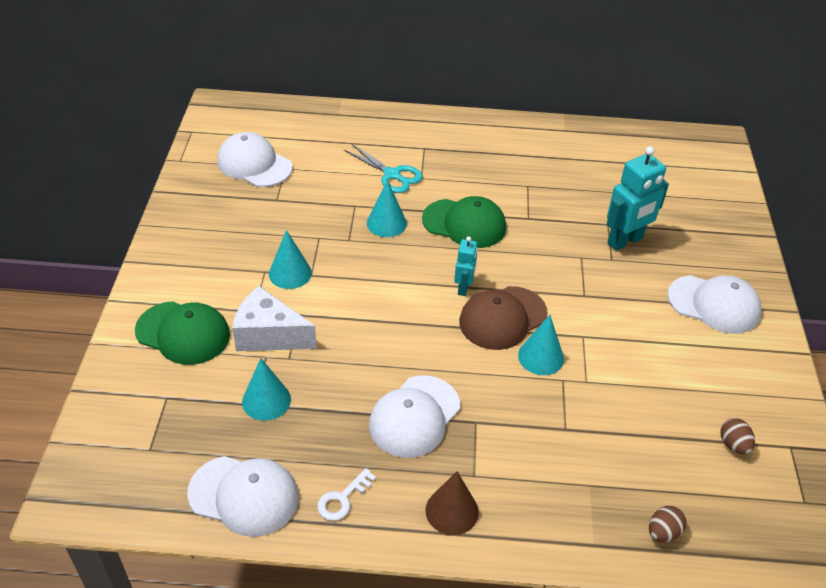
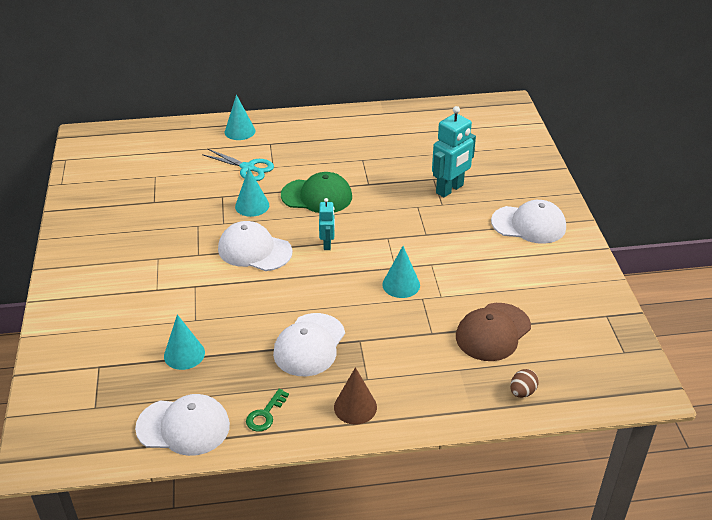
camera: 10 degrees left, 5 degrees down
(183, 333) = (100, 316): green cap -> none
(254, 164) = (127, 177): white cap -> white cap (254, 250)
(269, 335) = (174, 305): white cheese -> none
(290, 273) = (180, 256): turquoise cone -> turquoise cone (240, 131)
(342, 499) = (265, 414): white key -> green key
(502, 318) = (364, 261): brown cap -> brown cap (493, 332)
(733, 445) = (563, 322): brown egg -> none

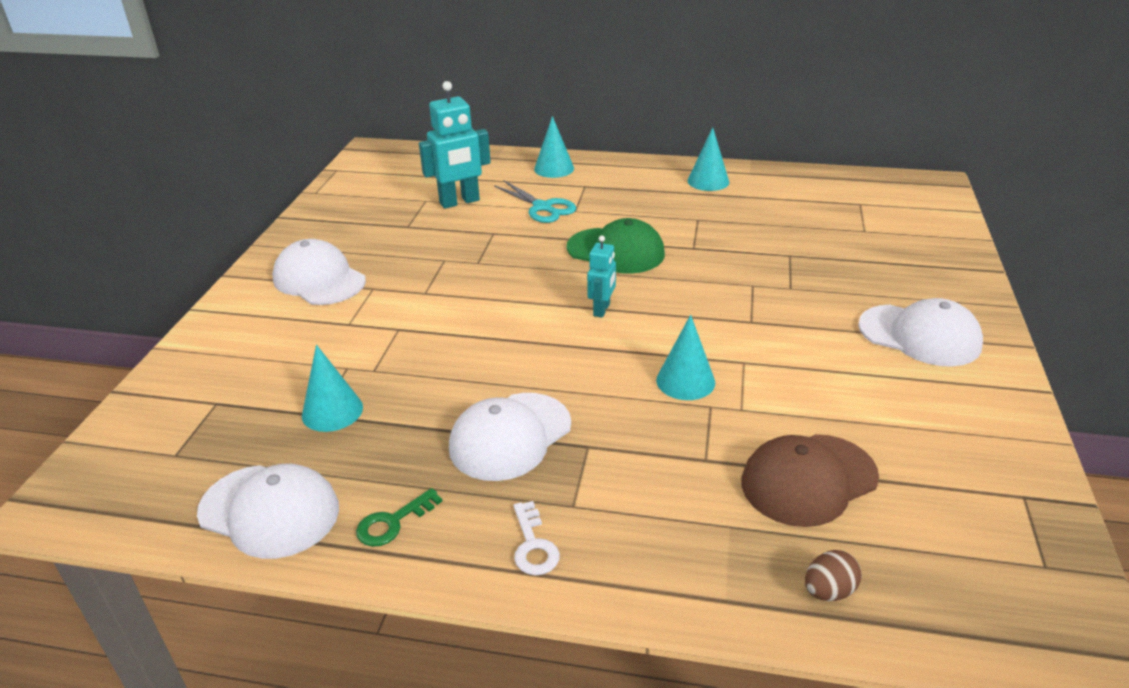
camera: 20 degrees right, 5 degrees down
(252, 205) = (525, 249): turquoise cone -> turquoise cone (708, 181)
(254, 250) = (499, 300): white cap -> white cap (319, 279)
(355, 407) = (533, 545): brown cone -> white key
(450, 189) = (809, 271): turquoise robot -> turquoise robot (459, 202)

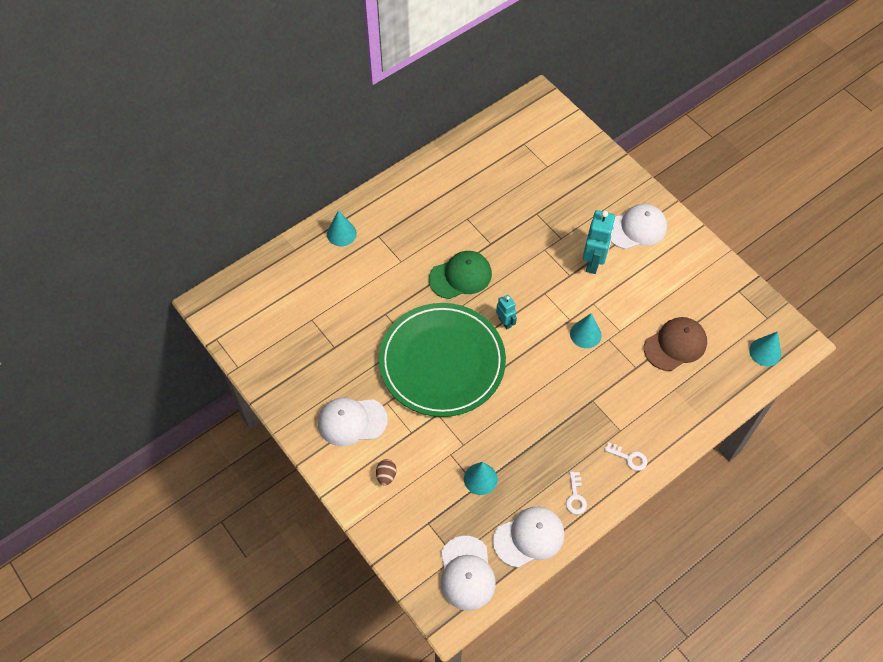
camera: 50 degrees left, 25 degrees up
(393, 522) = (575, 497): green key -> white key
(459, 202) = (332, 305): turquoise robot -> turquoise robot (593, 262)
(479, 296) = (442, 362): none -> green plate
(510, 436) = (561, 423): white cap -> white cap (466, 573)
(542, 207) = (381, 272): turquoise scissors -> none
(708, 181) = (435, 180): turquoise cone -> turquoise cone (765, 352)
(808, 480) = (675, 345): brown cap -> brown cap turned 135 degrees counterclockwise
(829, 591) = (725, 387): brown egg -> brown egg (386, 475)

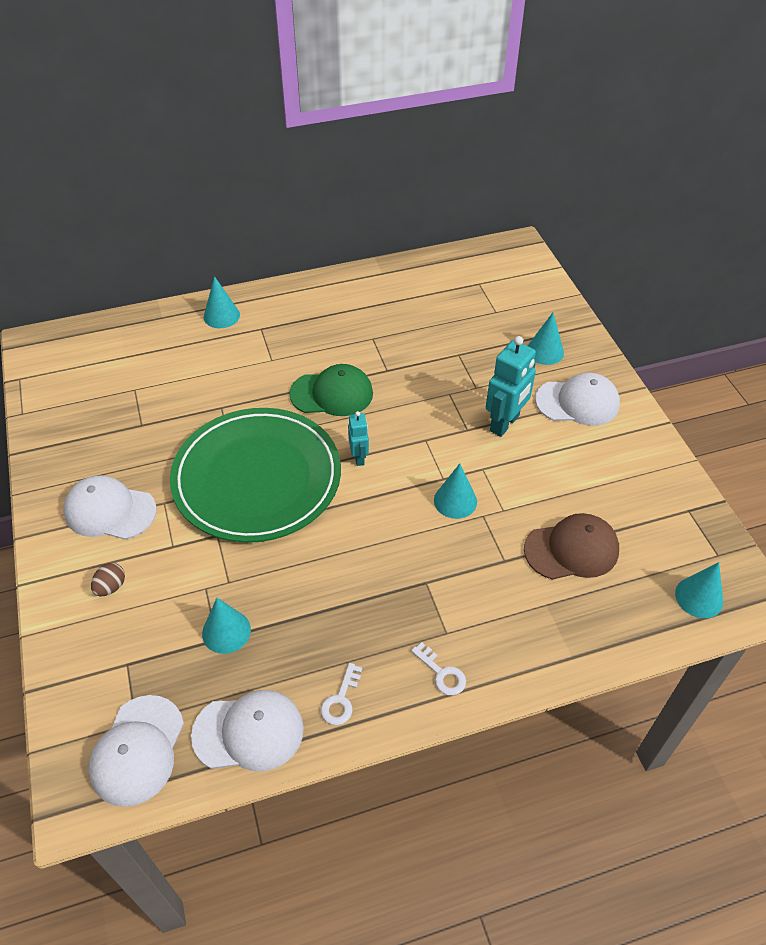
camera: 20 degrees right, 10 degrees down
(597, 191) = (545, 351): none -> turquoise cone

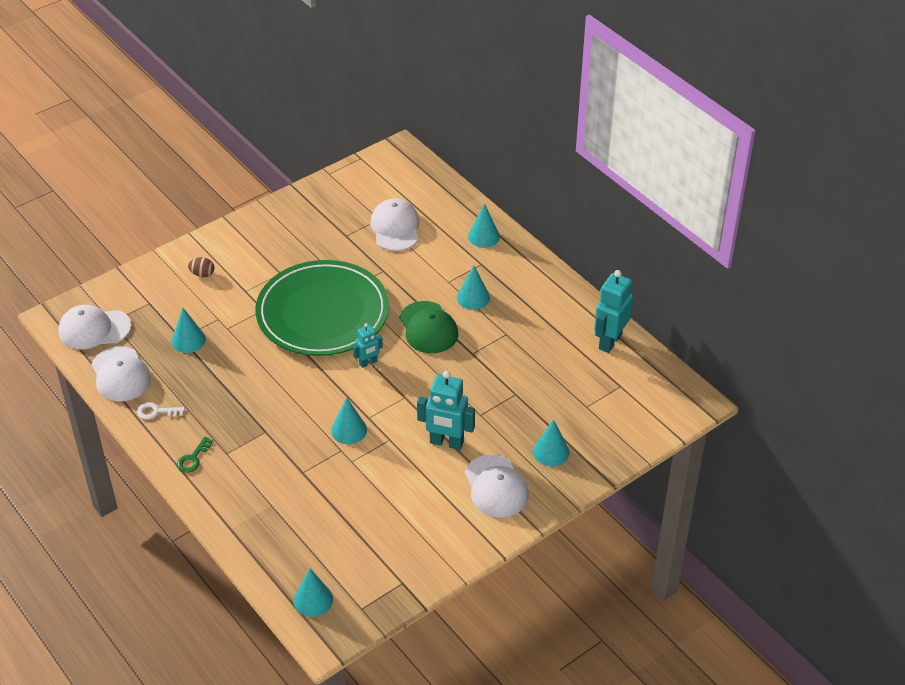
camera: 70 degrees right, 5 degrees down
(110, 511) = (262, 250): white cap -> white cap (395, 228)
(307, 348) = (473, 297): none -> turquoise cone
(419, 273) = (609, 341): none -> turquoise robot
(442, 673) = (193, 458): white key -> green key
(571, 549) = (329, 511): brown cap -> none

